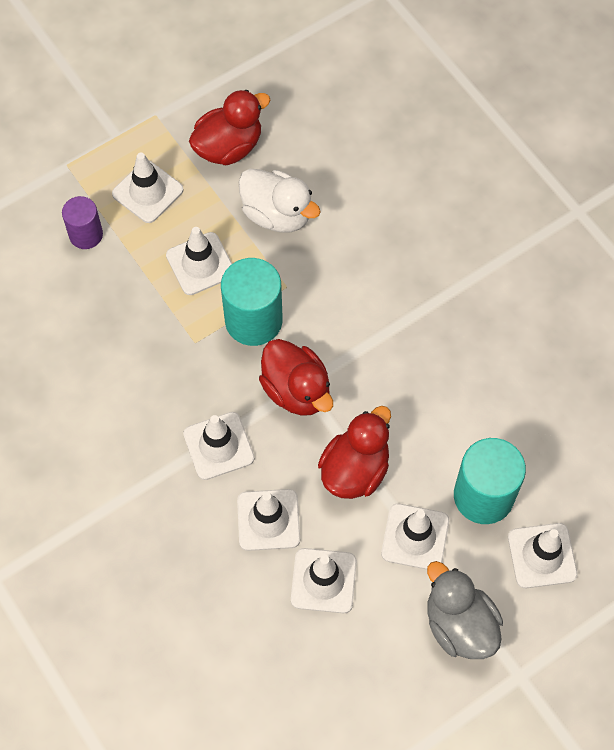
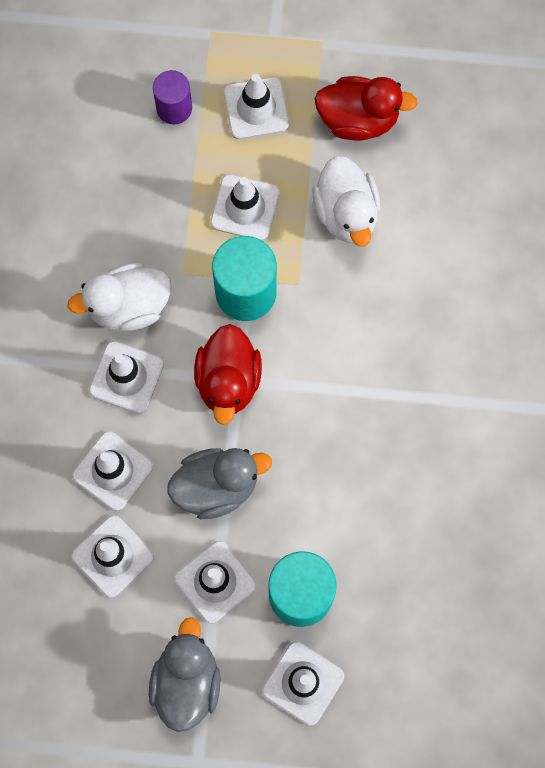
camera: 40 degrees right, 10 degrees up
(175, 395) = (128, 306): none -> white duck
(355, 470) = (216, 486): red duck -> grey duck

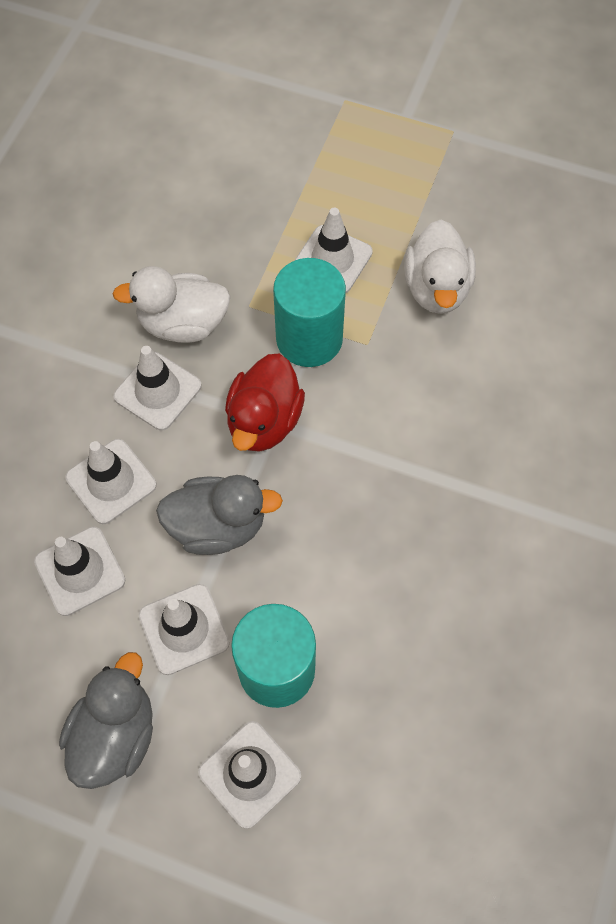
camera: 15 degrees right, 10 degrees down
(174, 108) = (288, 156): purple cylinder -> none
(256, 108) = (370, 174): white traffic cone -> none
(358, 119) = (472, 206): red duck -> none

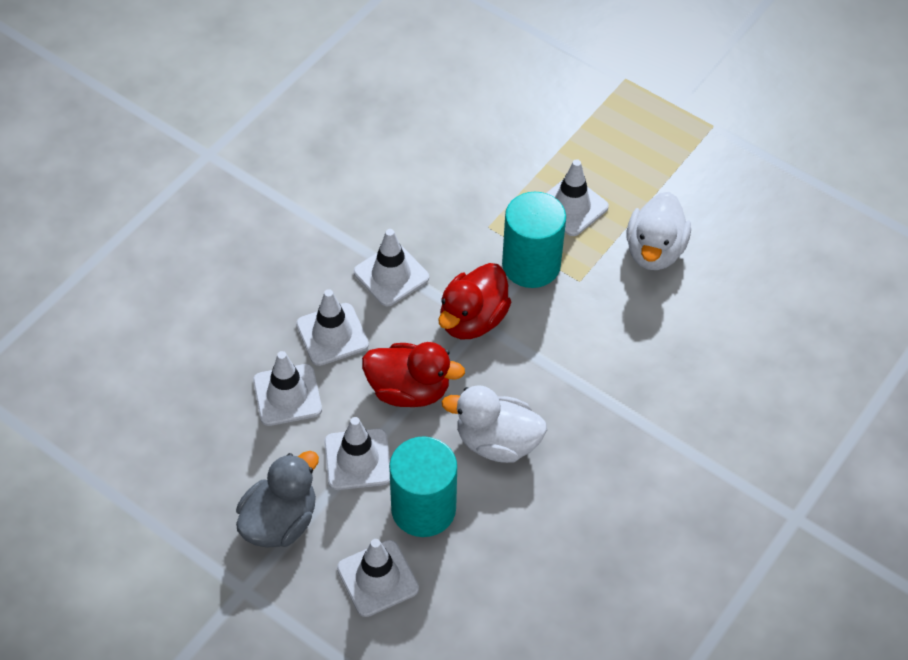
camera: 15 degrees right, 10 degrees down
(183, 324) = (428, 227): white duck -> white duck (497, 442)
(218, 526) = (409, 390): grey duck -> red duck

